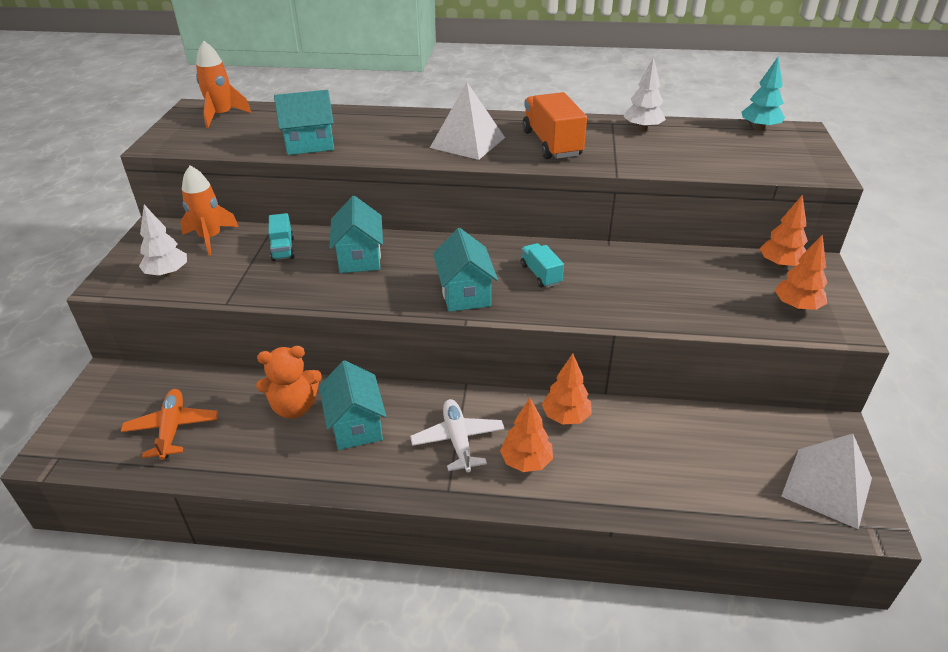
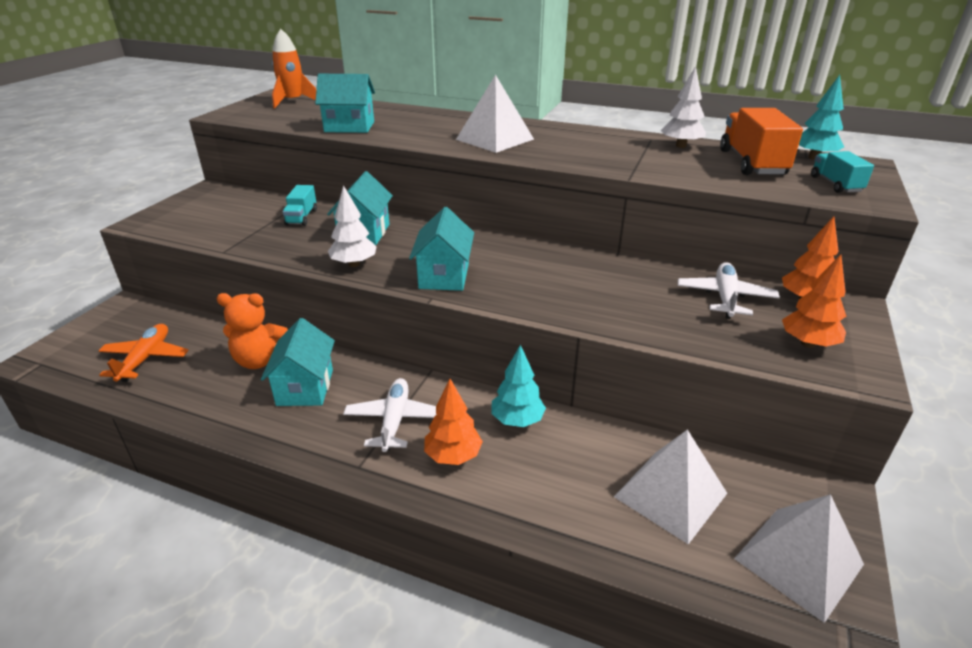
camera: 15 degrees right, 5 degrees down
(167, 274) = (192, 222): white tree -> white tree (354, 264)
(210, 238) = (247, 201): orange rocket -> none
(540, 274) = (530, 271): turquoise truck -> turquoise truck (835, 184)
(552, 144) = (577, 148): orange truck -> orange truck (752, 163)
(566, 417) = (517, 420): orange tree -> turquoise tree
(716, 455) = (670, 494): none -> white pyramid
(717, 274) = (725, 298): none -> white plane

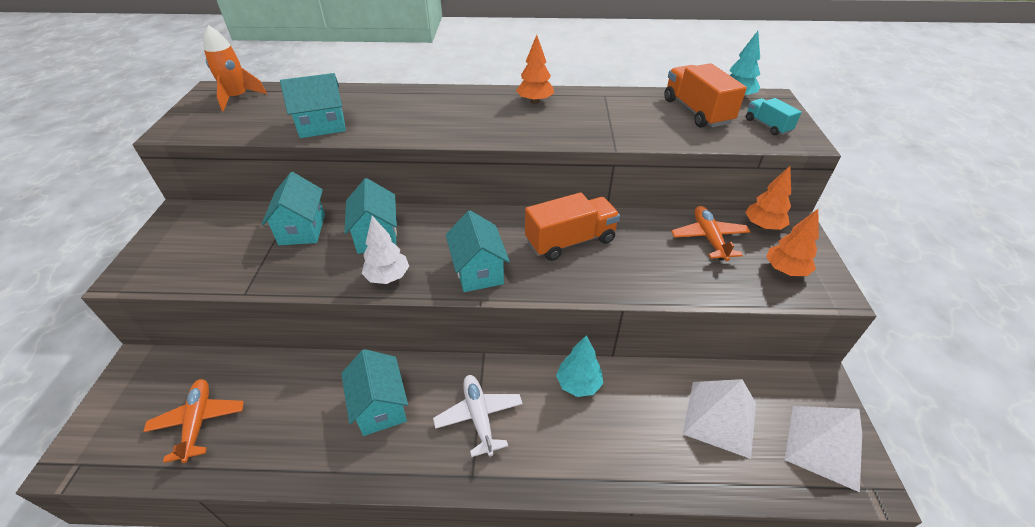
camera: 20 degrees left, 10 degrees up
(260, 360) = (320, 389): orange teddy bear -> none
(301, 217) = (302, 229): turquoise truck -> turquoise house
(453, 456) = (545, 437): orange tree -> orange tree (535, 101)
(495, 139) = (473, 119): white pyramid -> none
(557, 271) = (570, 241): none -> orange truck
(681, 146) = (632, 100): white tree -> none
(725, 298) = (709, 238): white plane -> orange plane

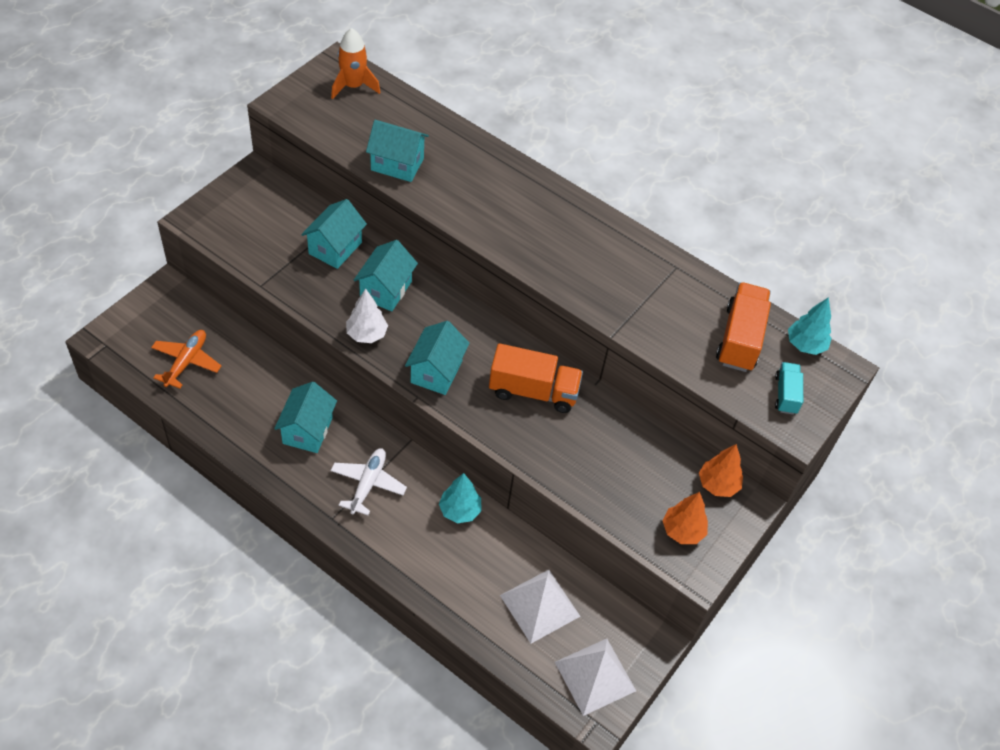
camera: 30 degrees right, 10 degrees up
(535, 101) = (602, 237): orange tree -> none
(709, 238) = (653, 464): orange plane -> none

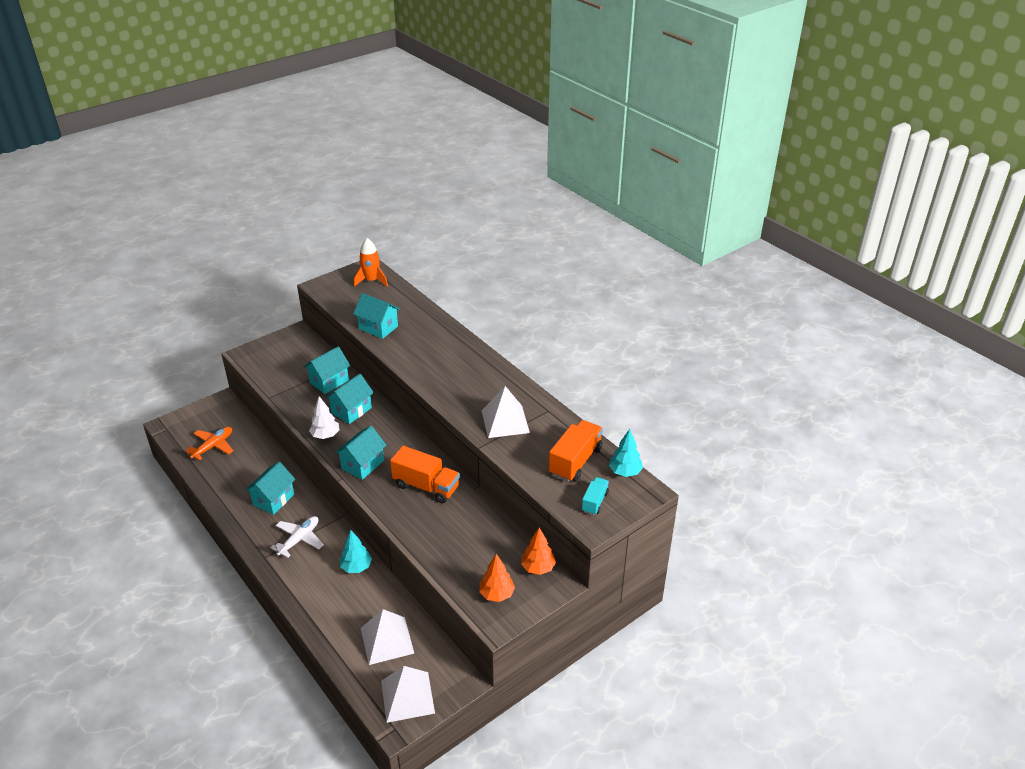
camera: 20 degrees right, 15 degrees down
(629, 291) = (505, 421): none -> white pyramid

